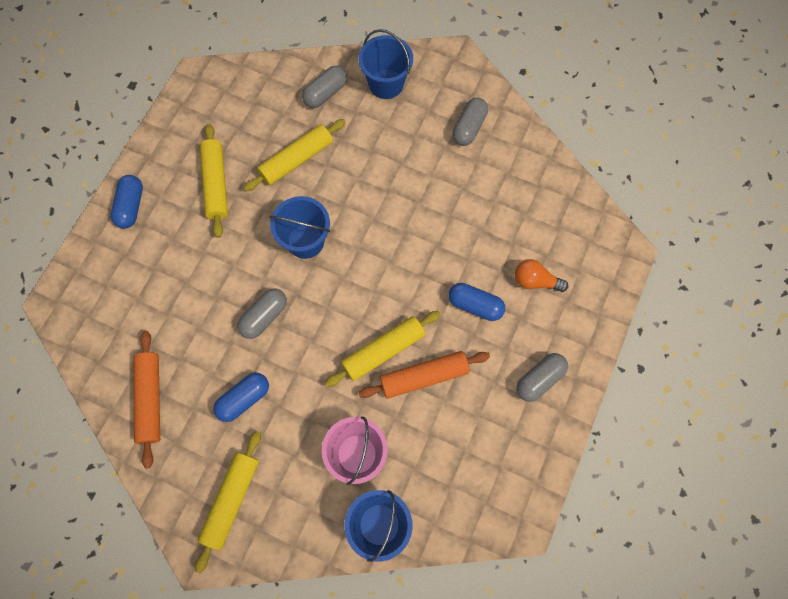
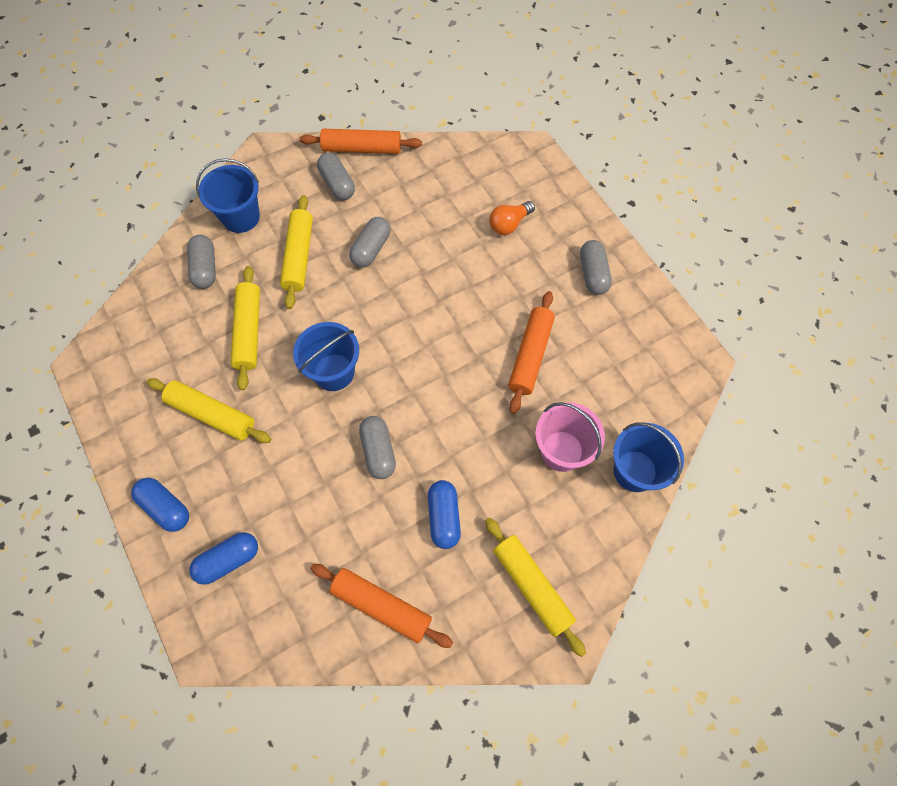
camera: 55 degrees left, 5 degrees down
(383, 351) = (484, 372): yellow rolling pin -> yellow rolling pin (299, 256)
(429, 193) = (371, 249): none -> grey capsule
(475, 305) = (497, 279): blue capsule -> blue capsule (228, 560)
(516, 121) = (361, 149): none -> orange rolling pin

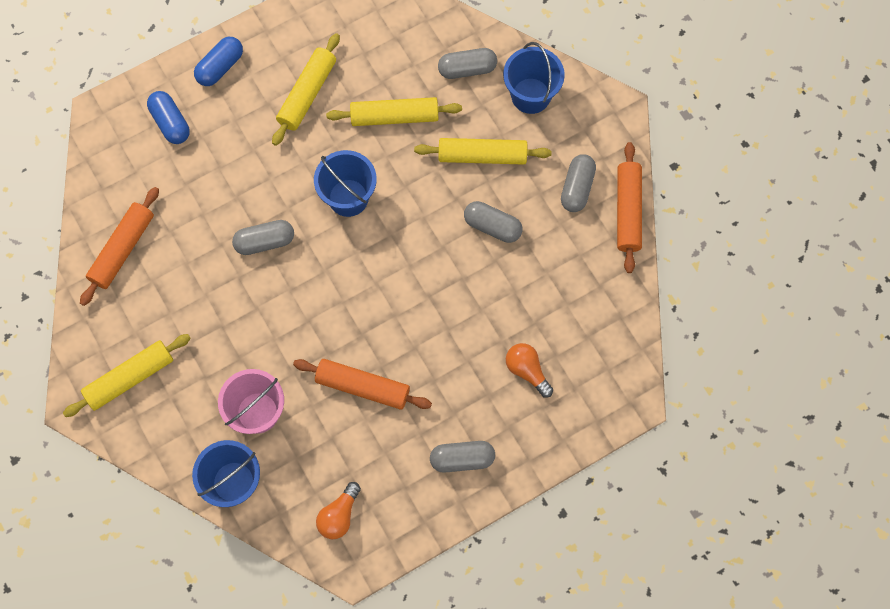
camera: 90 degrees right, 5 degrees up
(337, 184) = (577, 188): grey capsule -> grey capsule turned 45 degrees counterclockwise
(444, 517) = (198, 301): blue capsule -> none
(656, 373) = (339, 515): none -> orange light bulb

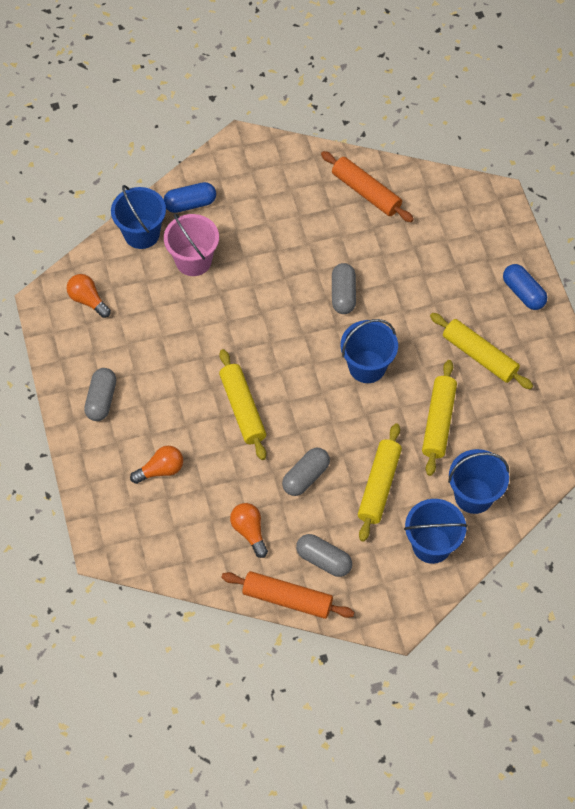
camera: 105 degrees right, 10 degrees down
(130, 378) = (252, 179): yellow rolling pin -> yellow rolling pin (242, 409)
(170, 123) = (476, 246): blue capsule -> blue capsule (190, 204)
(362, 387) = (189, 340): orange rolling pin -> none
(467, 69) = (474, 495): grey capsule -> blue bucket
(568, 264) = (249, 531): none -> orange light bulb

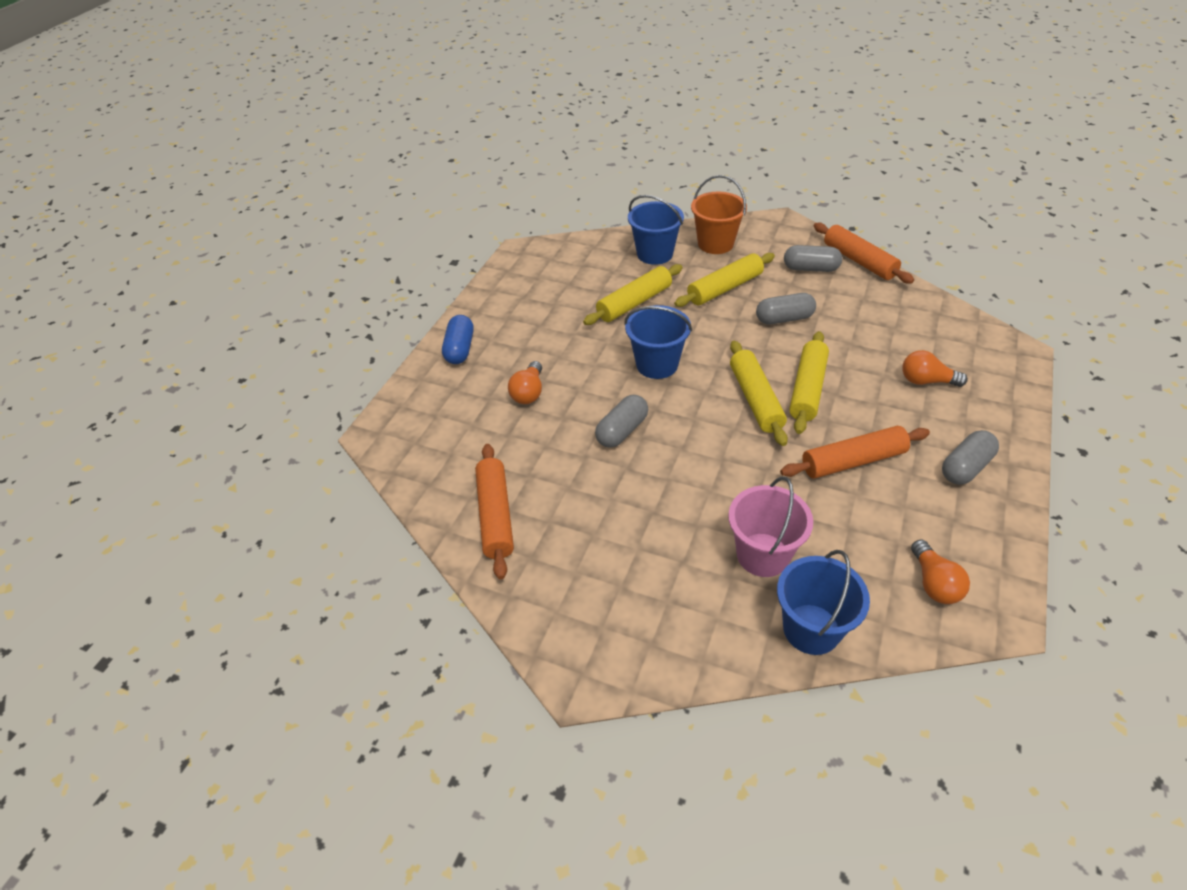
camera: 140 degrees left, 15 degrees down
(176, 361) = (853, 461): none -> orange rolling pin
(190, 204) = (717, 631): blue capsule -> none
(249, 531) = (864, 307): orange light bulb -> orange light bulb (528, 392)
(323, 560) = (810, 268): grey capsule -> grey capsule turned 60 degrees counterclockwise
(431, 545) = (715, 244): blue bucket -> orange bucket
(479, 356) = (551, 326): yellow rolling pin -> yellow rolling pin (755, 399)

